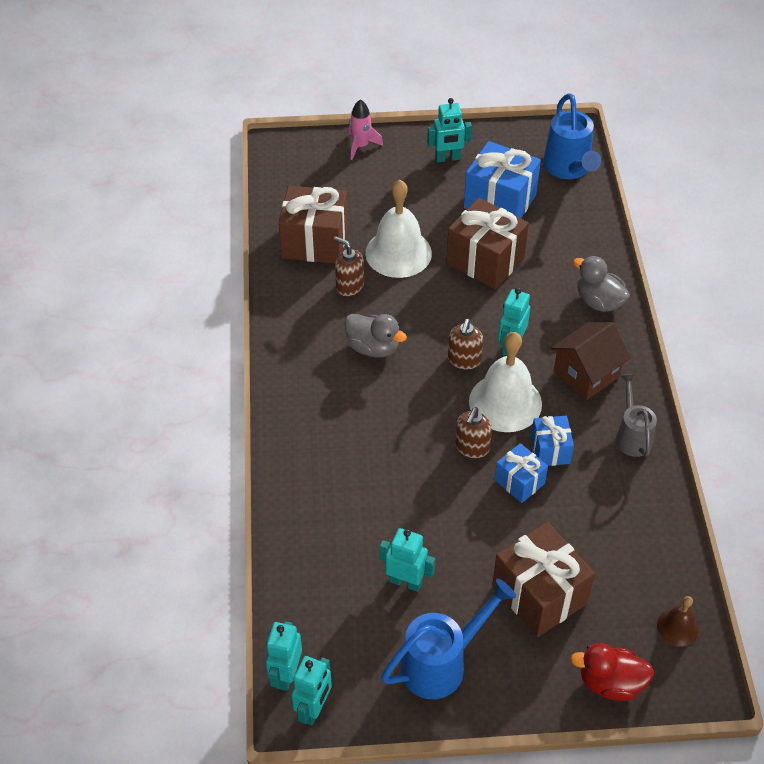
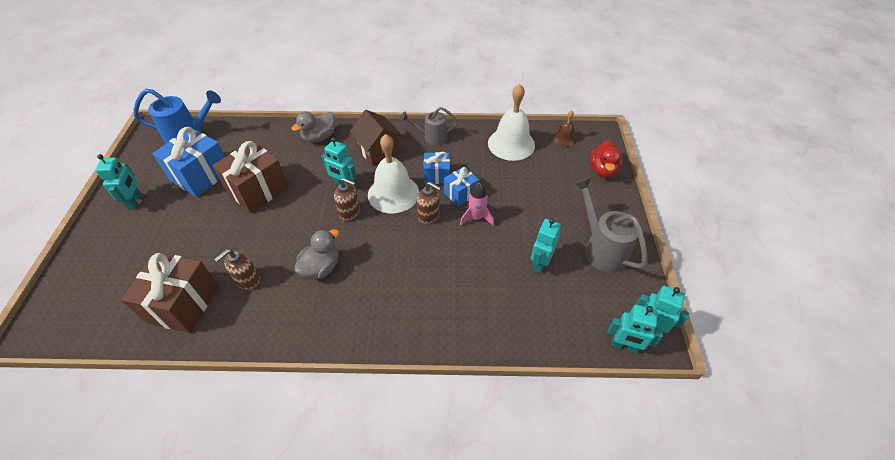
camera: 85 degrees left, 0 degrees up
(361, 146) = (81, 260): pink rocket -> pink rocket (476, 218)
(398, 253) = (225, 243): white bell -> white bell (511, 144)
(441, 663) = (601, 248): blue watering can -> grey watering can
(539, 594) = (546, 194): brown gift -> none

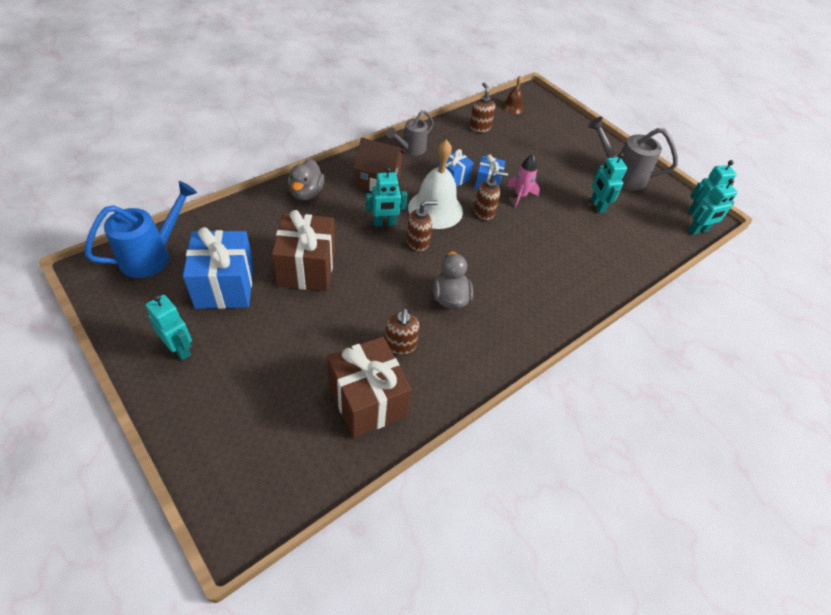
camera: 45 degrees left, 0 degrees up
(511, 144) = (479, 127): white bell -> brown soap dispenser
(603, 170) = (563, 120): red duck -> none

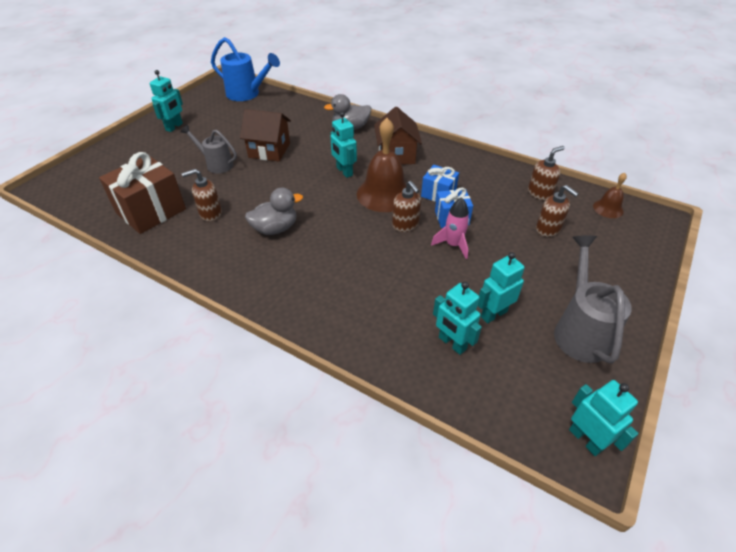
camera: 75 degrees right, 5 degrees down
(225, 285) = (234, 125): blue gift -> none
(306, 268) = (269, 150): brown gift -> brown house
(411, 149) = (456, 160): grey watering can -> grey watering can (216, 164)
(418, 242) = (333, 194): brown soap dispenser -> brown soap dispenser (548, 229)
(435, 209) = (384, 194): white bell -> brown bell
(698, 230) = (539, 442): turquoise robot -> turquoise robot (452, 343)

